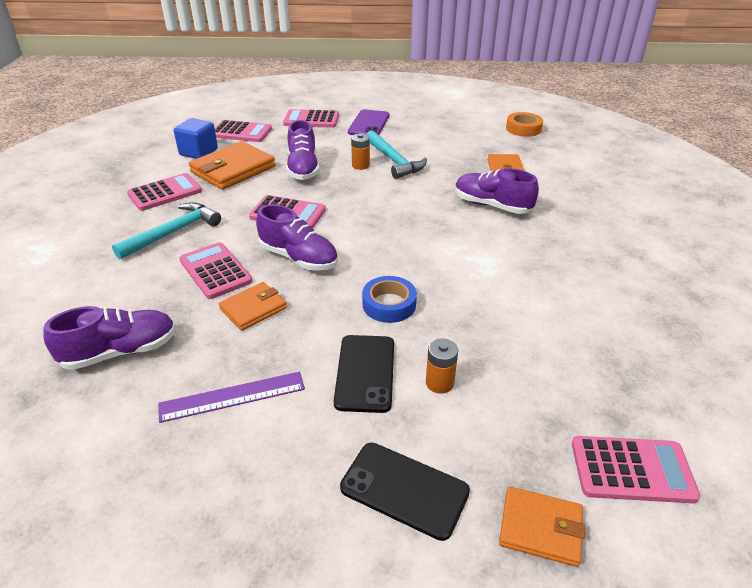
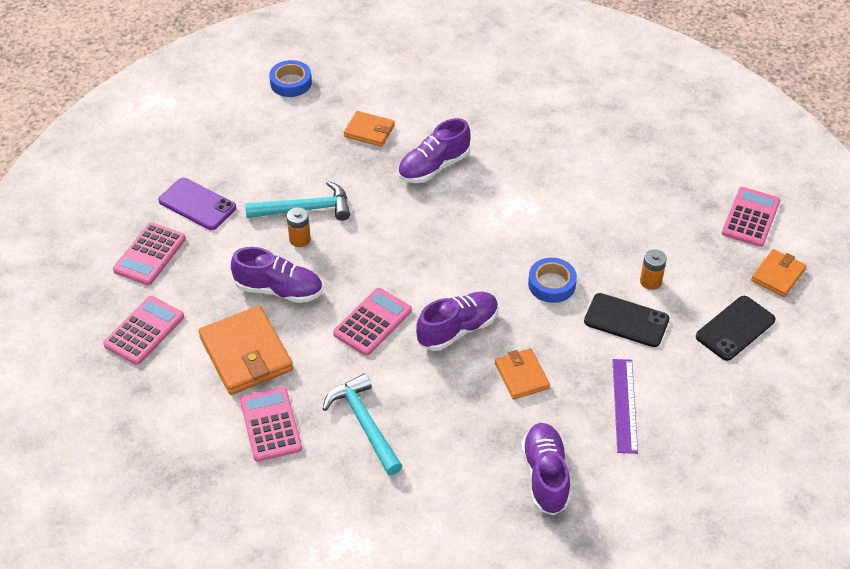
camera: 70 degrees left, 10 degrees up
(198, 152) = (178, 382): blue cube -> none
(215, 271) = (452, 396): pink calculator -> none
(523, 129) = (291, 83): orange tape -> blue tape

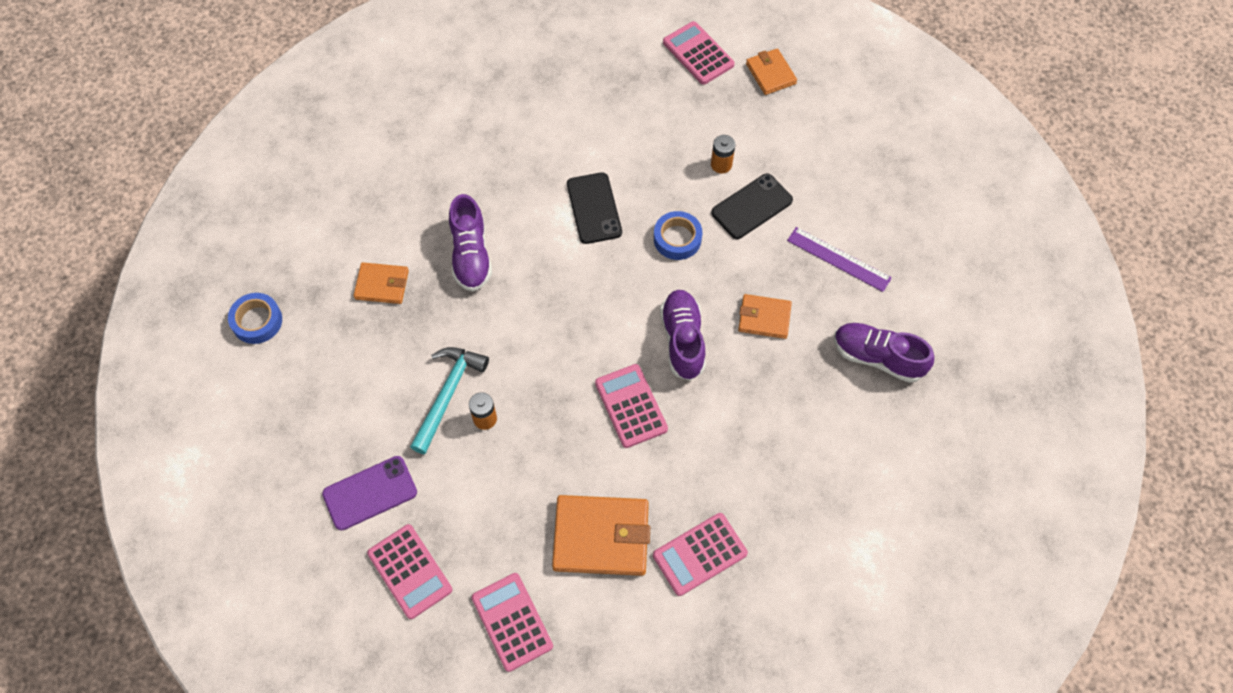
camera: 60 degrees left, 15 degrees up
(270, 425) = (700, 554): pink calculator -> pink calculator turned 45 degrees counterclockwise
(279, 290) = (538, 469): purple shoe -> none
(364, 423) = (744, 472): turquoise hammer -> none
(369, 131) = (382, 285): orange wallet -> orange wallet turned 45 degrees clockwise
(735, 328) = (806, 136): black phone -> black phone (594, 208)

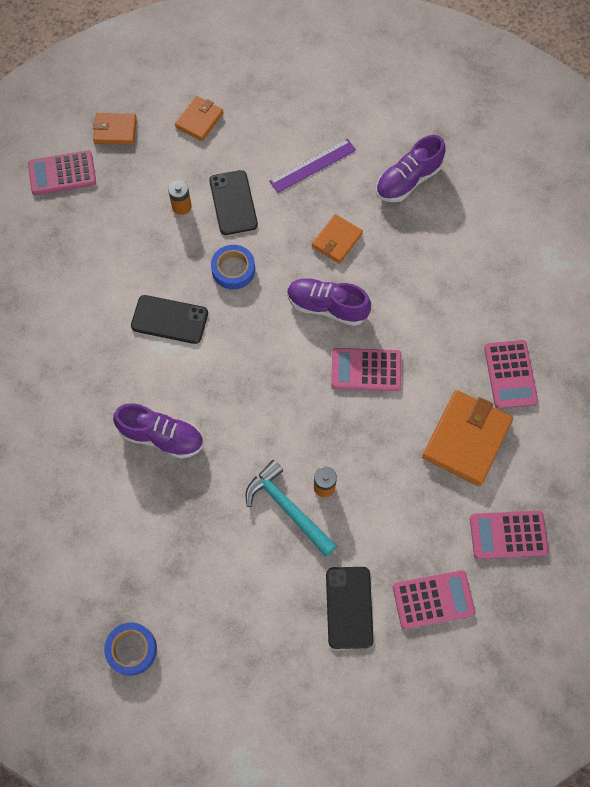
camera: 65 degrees left, 5 degrees up
(370, 493) = (349, 607): purple phone -> black phone
(382, 285) = (152, 523): orange wallet -> orange wallet (199, 120)

